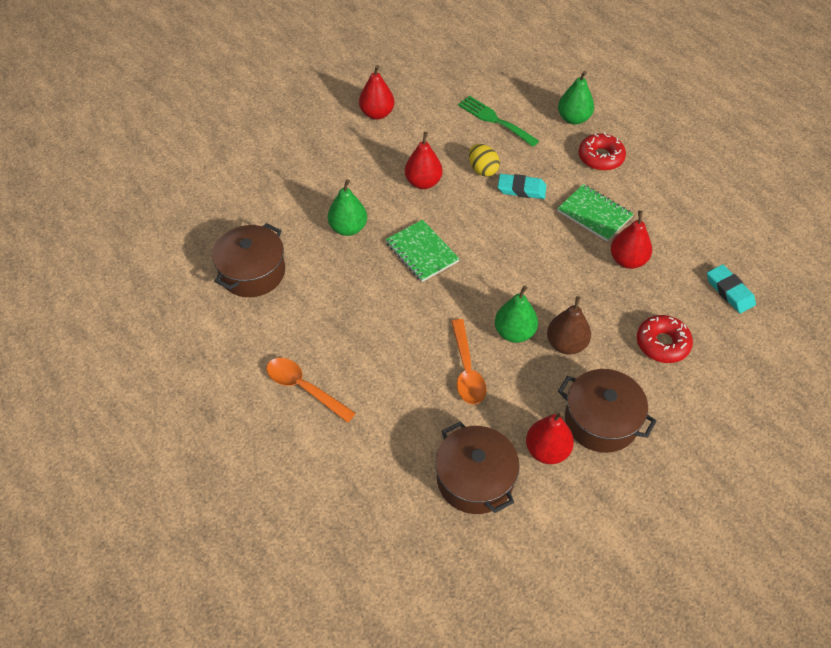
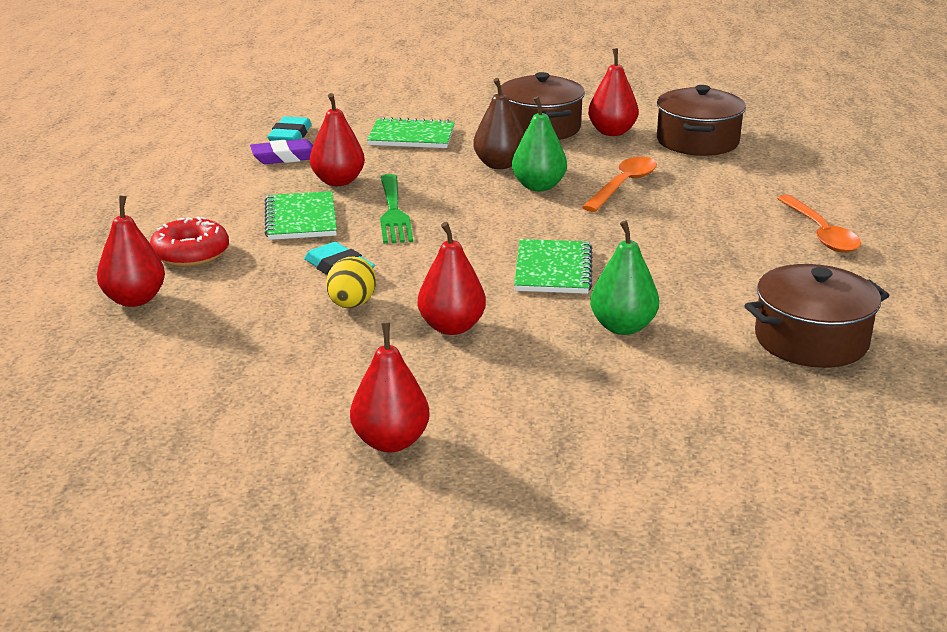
camera: 140 degrees left, 25 degrees down
(495, 120) = (234, 346): green fork -> green fork (393, 213)
(573, 118) = (134, 299): green pear -> red pear
(662, 344) = (411, 136): red donut -> green notebook
(693, 265) = (285, 157): none -> purple eraser

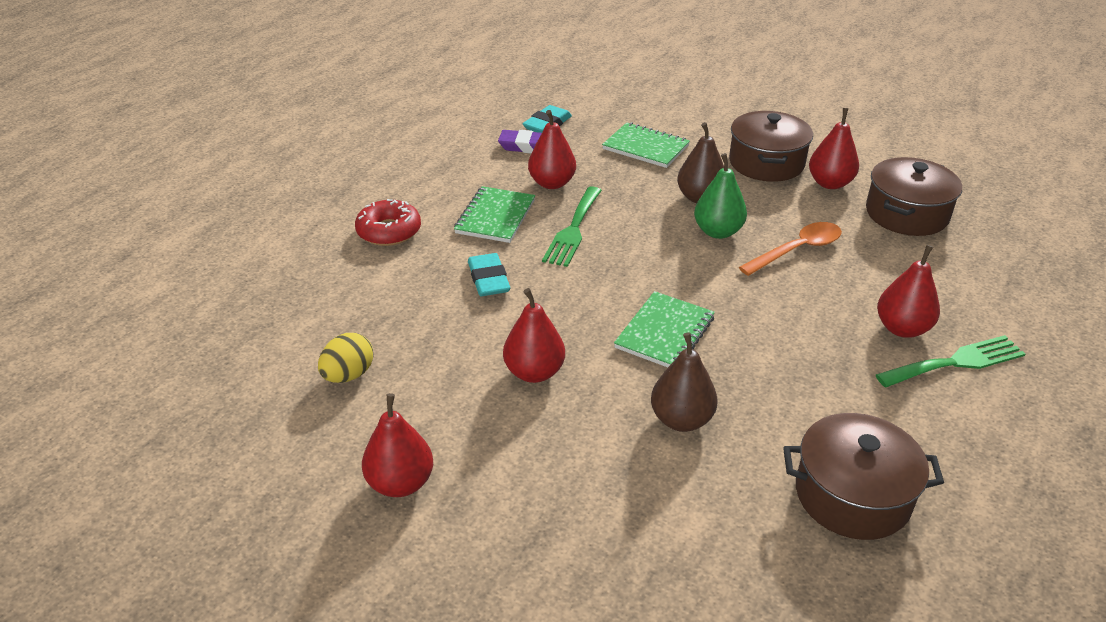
camera: 25 degrees right, 10 degrees up
(134, 299) = (318, 268): red pear -> red pear (902, 328)
(351, 305) = (471, 322): yellow egg -> yellow egg (348, 375)
(622, 327) = (681, 420): green pear -> brown pear
(820, 233) = (956, 362): orange spoon -> green fork

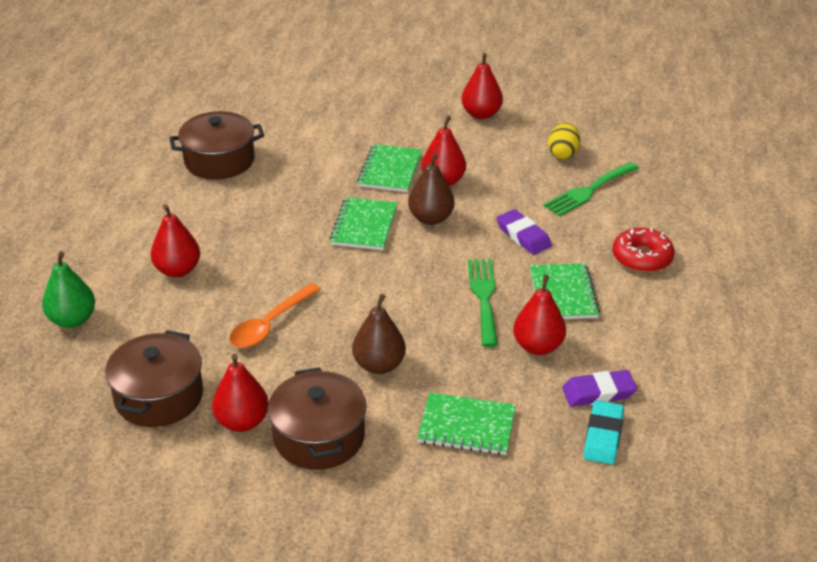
camera: 160 degrees right, 0 degrees up
(488, 279) = (523, 236): turquoise eraser -> purple eraser
(597, 408) = (390, 170): none -> green notebook
(681, 420) = (332, 175): brown pear -> brown pear (431, 218)
(718, 232) = (349, 327): green pear -> green pear (72, 320)
(956, 362) = (139, 252): green fork -> green fork (588, 191)

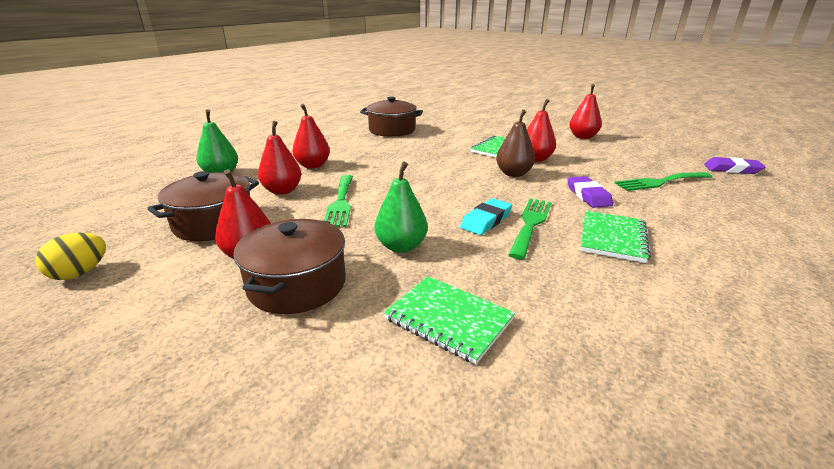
camera: 25 degrees right, 10 degrees down
(270, 324) = (340, 202): orange spoon -> green fork
(364, 226) = (459, 169): green notebook -> none
(379, 365) = (401, 246): brown pear -> green pear
(538, 346) = (568, 270): red pear -> red pear (282, 191)
(563, 154) = (642, 161): yellow egg -> yellow egg (80, 273)
(598, 392) = (628, 331): purple eraser -> purple eraser (732, 169)
(603, 436) = (621, 385): turquoise eraser -> turquoise eraser (486, 220)
(642, 257) = (708, 230): red donut -> none

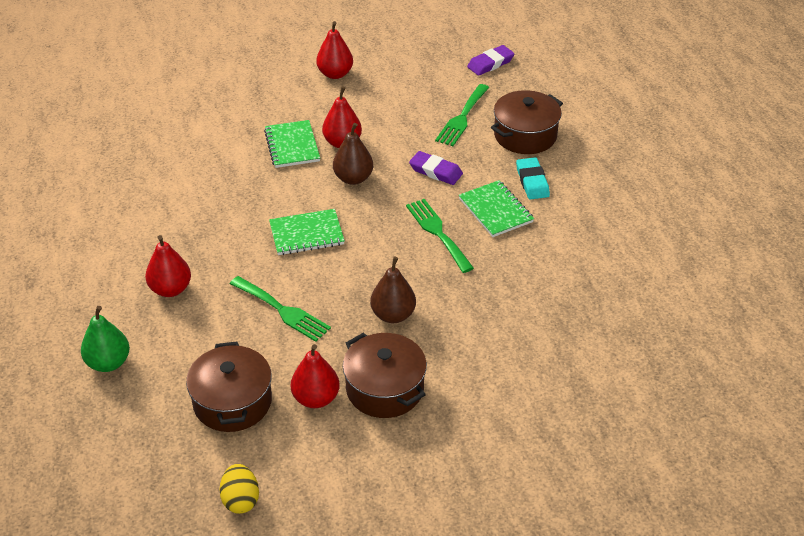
camera: 50 degrees left, 15 degrees up
(282, 191) = (211, 335): red pear -> none
(392, 130) = (137, 179): brown pot -> brown pot (525, 135)
(401, 246) = (393, 315): green pear -> brown pear
(448, 319) = (490, 340): green notebook -> green notebook (306, 234)
(486, 220) = (407, 250): turquoise eraser -> turquoise eraser (532, 181)

